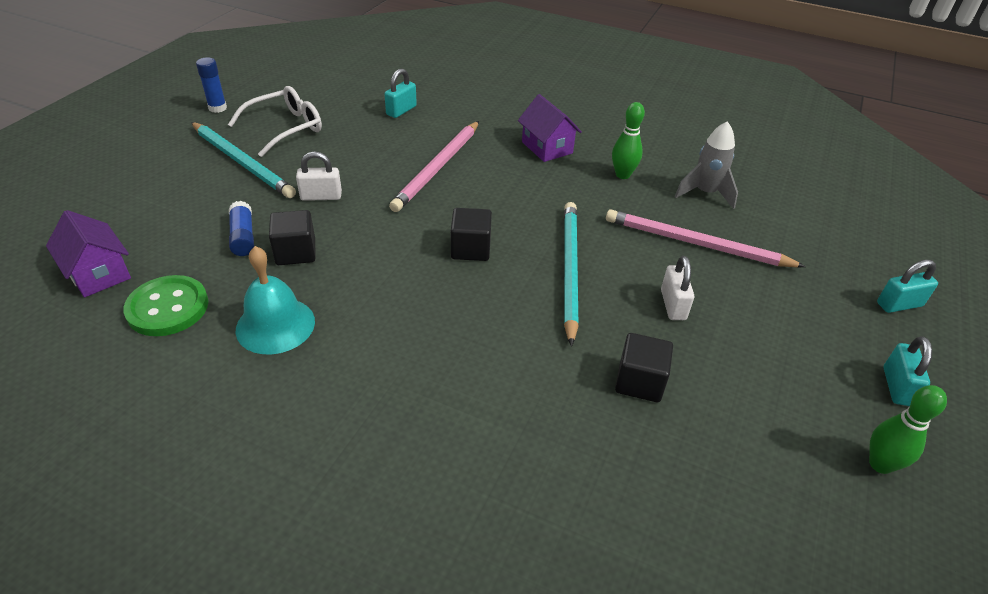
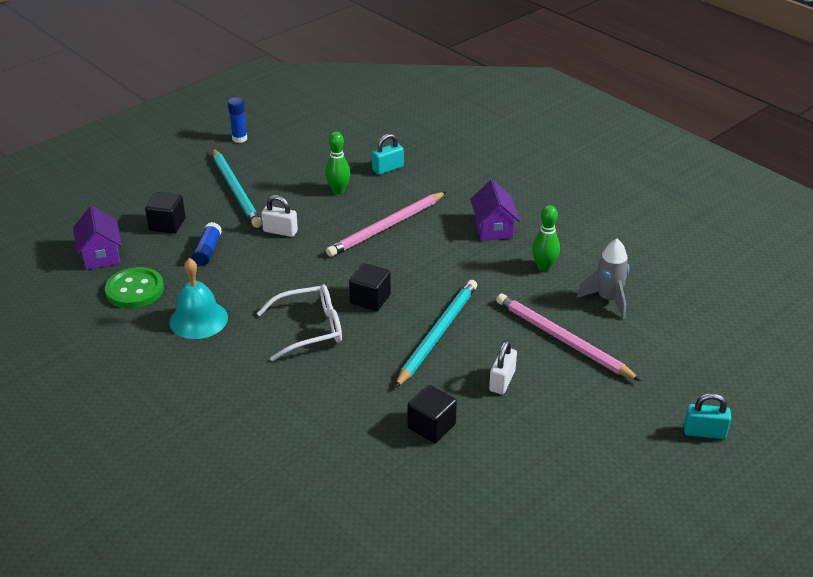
camera: 25 degrees right, 5 degrees down
(285, 128) = (283, 167): white glasses -> white glasses (309, 329)
(296, 252) = (239, 271): black cube -> black cube (167, 224)
(880, 464) = (572, 531): green bowling pin -> green bowling pin (338, 190)
(897, 386) = (638, 488): turquoise padlock -> none

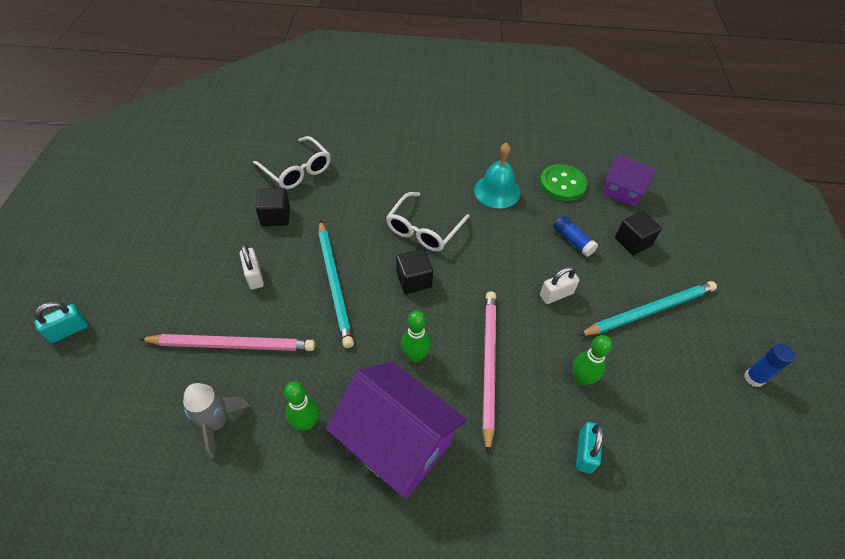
camera: 135 degrees right, 15 degrees up
(236, 190) = (649, 310): turquoise pencil -> turquoise pencil turned 135 degrees clockwise
(357, 467) = (297, 170): none -> white glasses
(430, 257) = (415, 356): none -> green bowling pin
(493, 228) = (397, 442): purple house -> purple house, size x1.78

